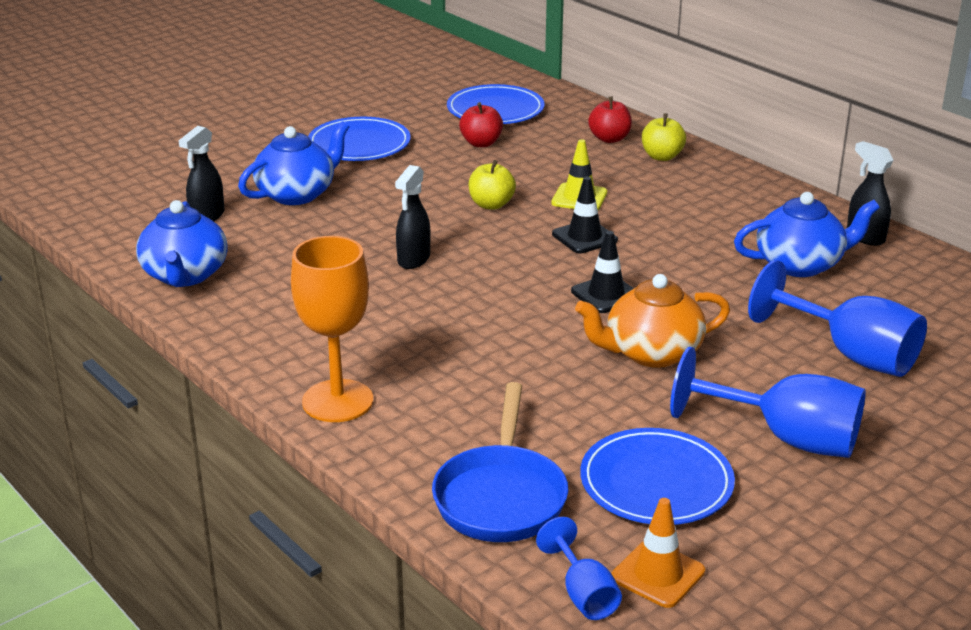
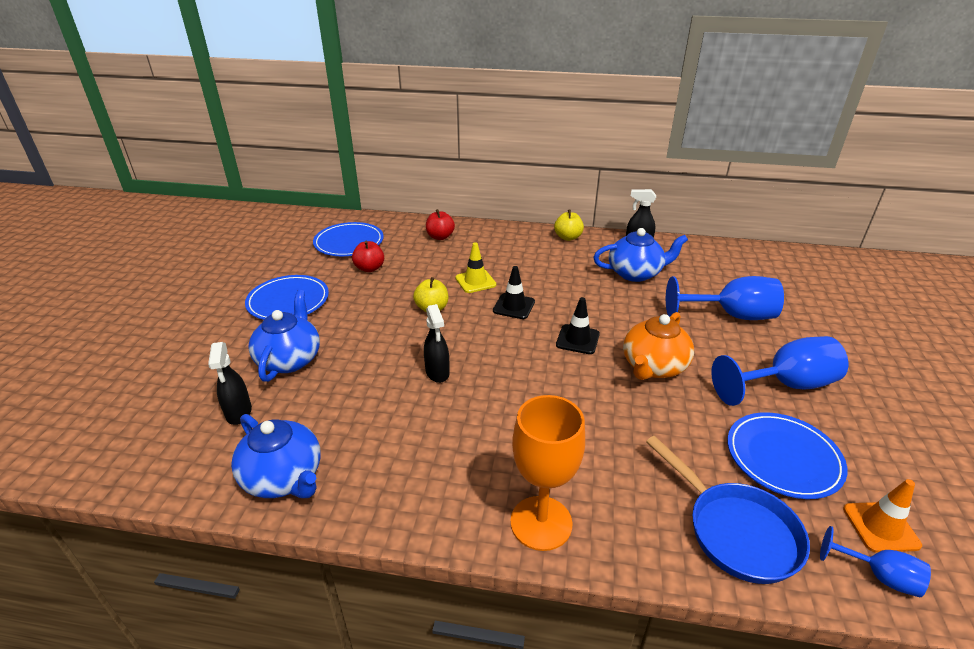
camera: 40 degrees left, 5 degrees up
(662, 156) = (482, 237): yellow apple -> yellow apple (568, 237)
(800, 264) = (635, 273): blue teapot -> blue teapot turned 45 degrees clockwise

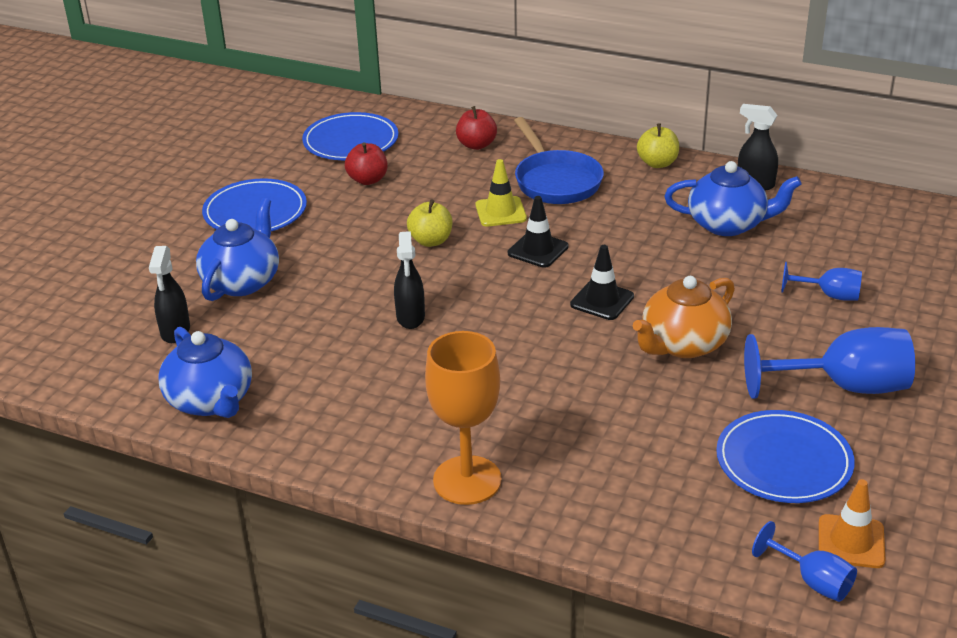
camera: 15 degrees right, 0 degrees up
(731, 315) = (829, 295): blue goblet -> blue goblet, size x0.53
(735, 531) = (678, 519): blue pan -> blue pan (555, 181)

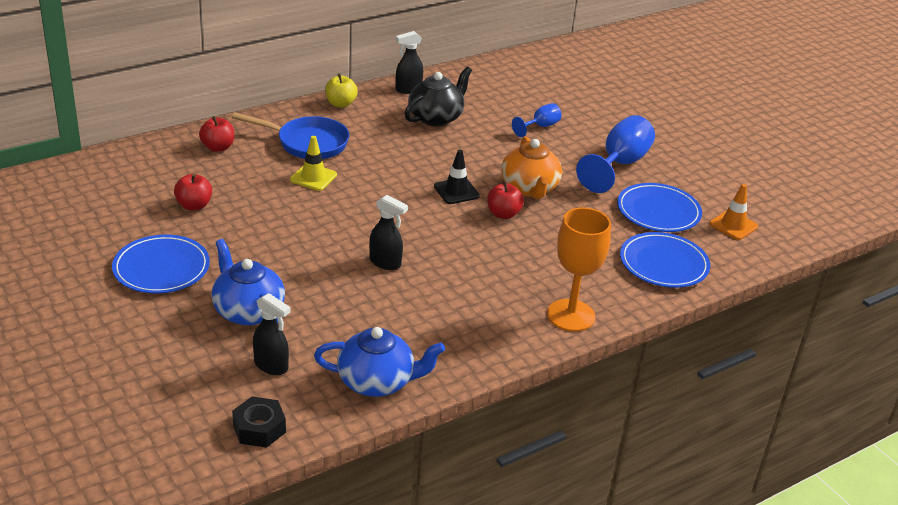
camera: 60 degrees left, 0 degrees up
(81, 367) = (259, 428): none -> black nut
(351, 141) = (129, 189): blue plate -> blue plate (663, 264)
(431, 241) = (309, 216): yellow apple -> none
(538, 250) = (375, 186): black traffic cone -> none
(603, 349) = (503, 214): none -> red apple
(728, 224) = (436, 117): blue teapot -> black teapot
(813, 581) = (750, 250): blue goblet -> none

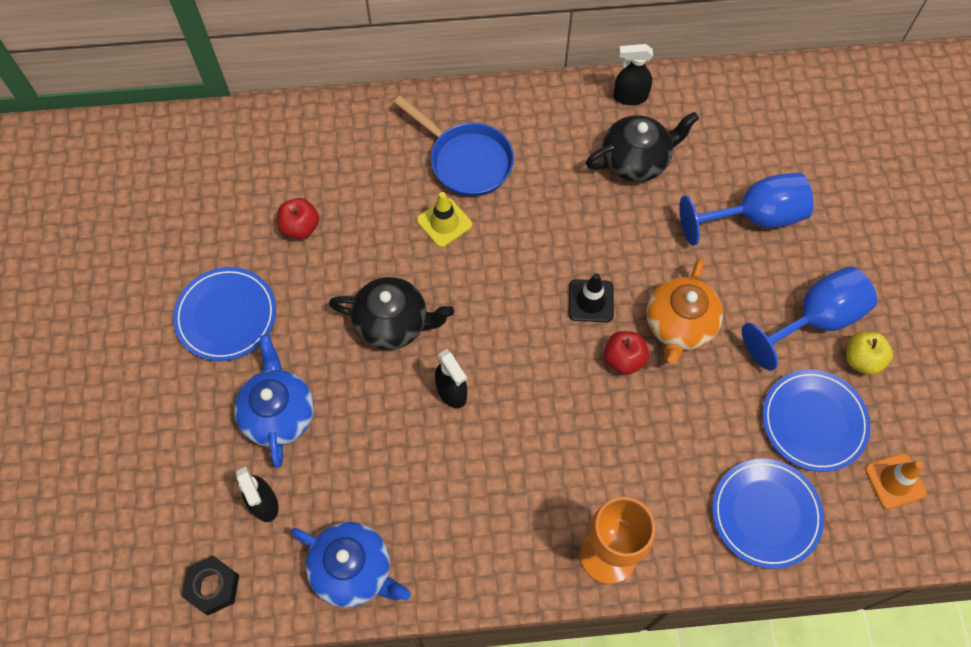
camera: 30 degrees right, 30 degrees up
(218, 147) = (367, 137): red apple -> none
(310, 238) = (393, 323): none -> black teapot
(340, 104) = (537, 100): yellow apple -> yellow apple (862, 359)
(540, 126) = (754, 217): blue goblet -> blue goblet, size x1.87

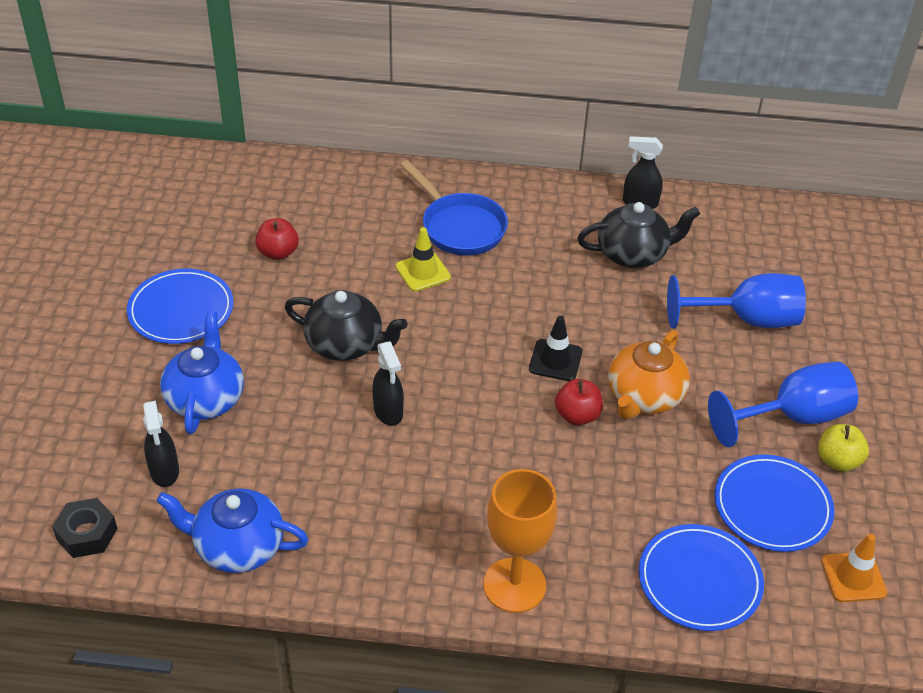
camera: 10 degrees right, 20 degrees down
(354, 570) = (237, 547): blue teapot -> blue teapot turned 150 degrees clockwise

